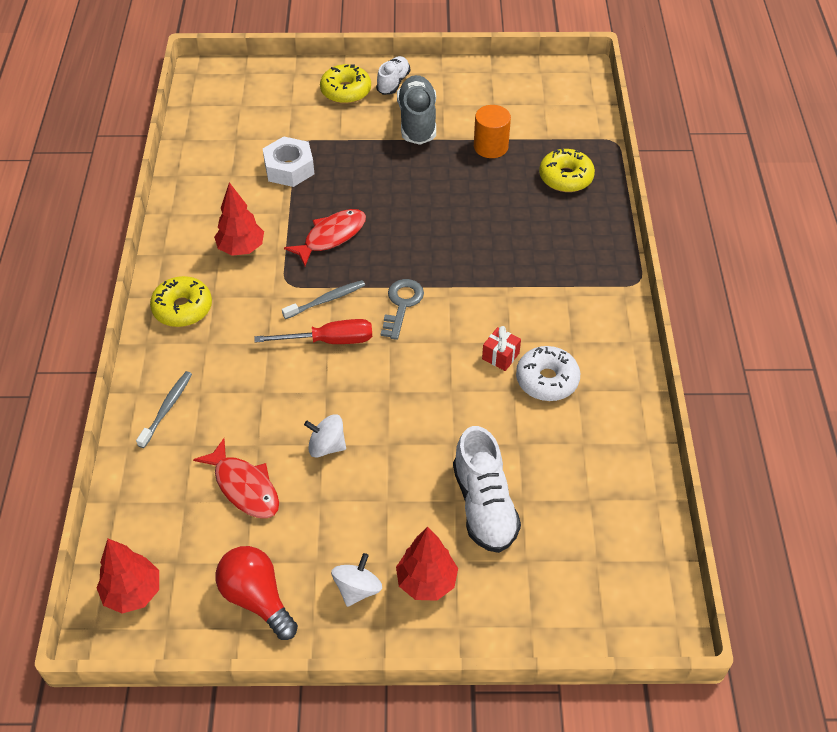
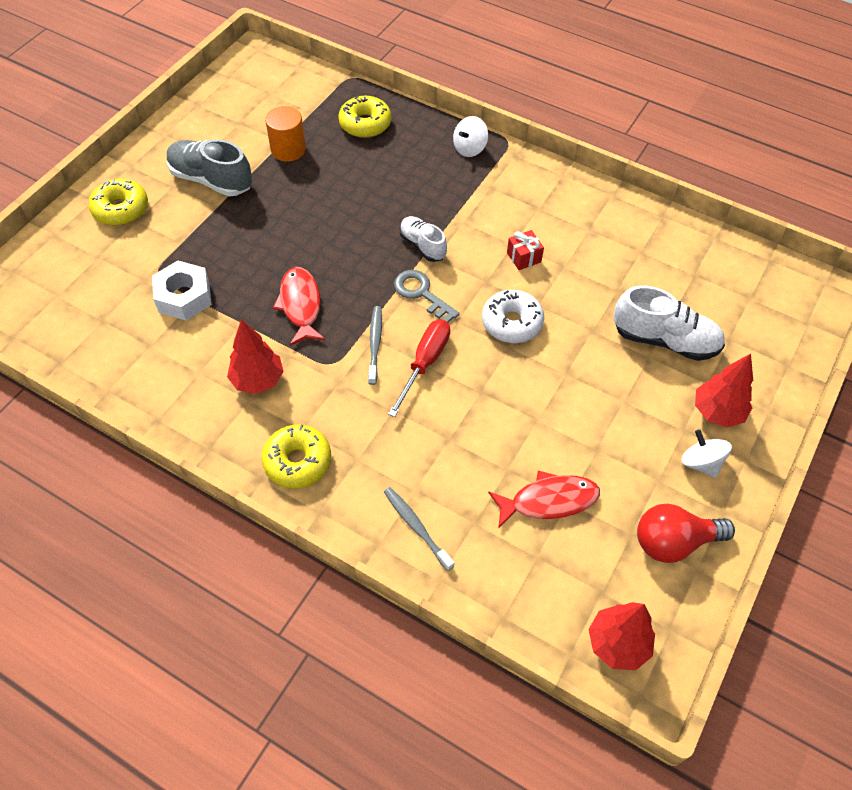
camera: 60 degrees left, 5 degrees up
(326, 446) = (542, 418): white spinning top -> white spinning top (469, 148)
(393, 83) = (144, 172): white shoe -> white shoe (422, 245)
(547, 380) = (567, 242): white donut -> white donut (512, 323)

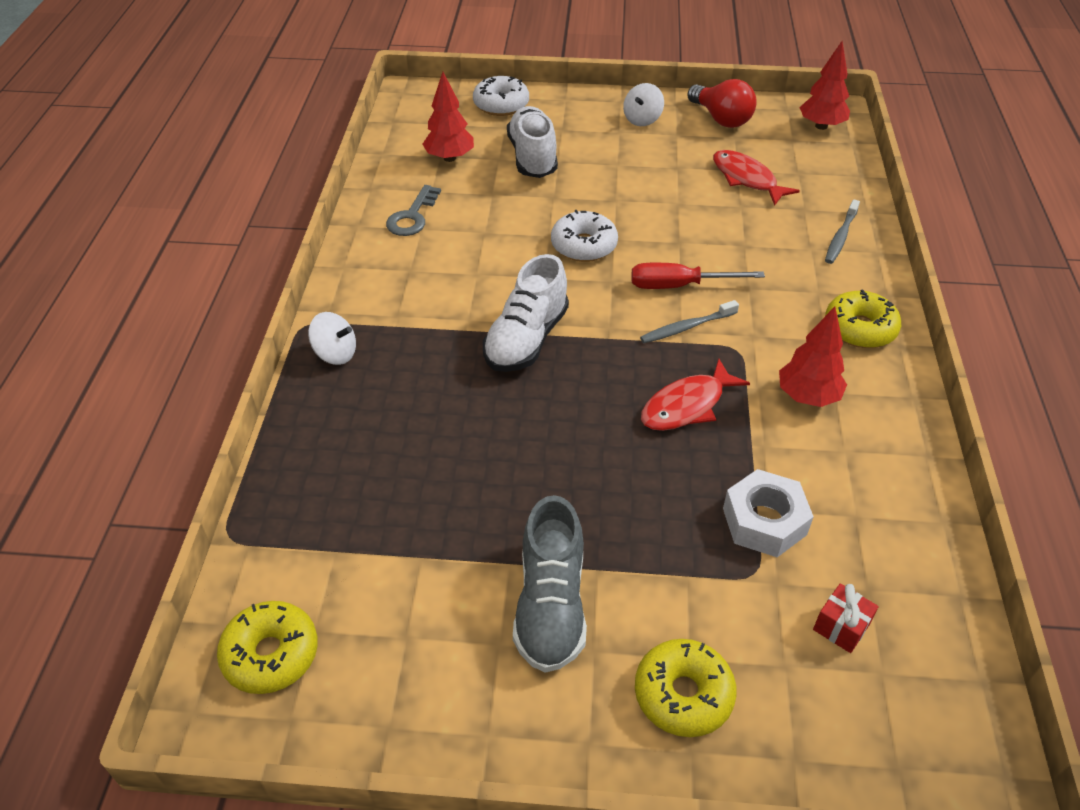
camera: 115 degrees left, 10 degrees down
(288, 149) = (434, 540): orange cylinder -> none
(365, 124) = (335, 474): yellow donut -> yellow donut (271, 654)
(422, 245) = (526, 339): white shoe -> white shoe, size x1.62
(422, 294) = (595, 316): grey key -> grey key (412, 216)
(524, 257) = (491, 261): red gift -> red gift (841, 627)
(717, 412) = (587, 120): red tree -> red tree (449, 158)
(774, 351) = (501, 105): none -> white donut

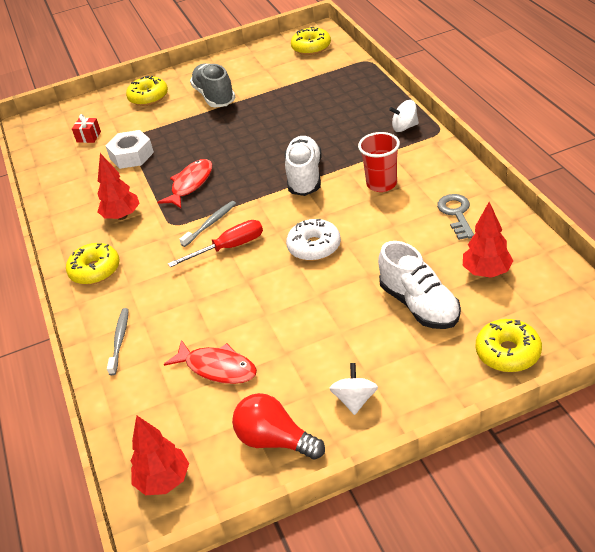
camera: 160 degrees right, 5 degrees down
(448, 284) = (381, 184): none -> red cup
(501, 105) = (508, 353): white donut -> yellow donut

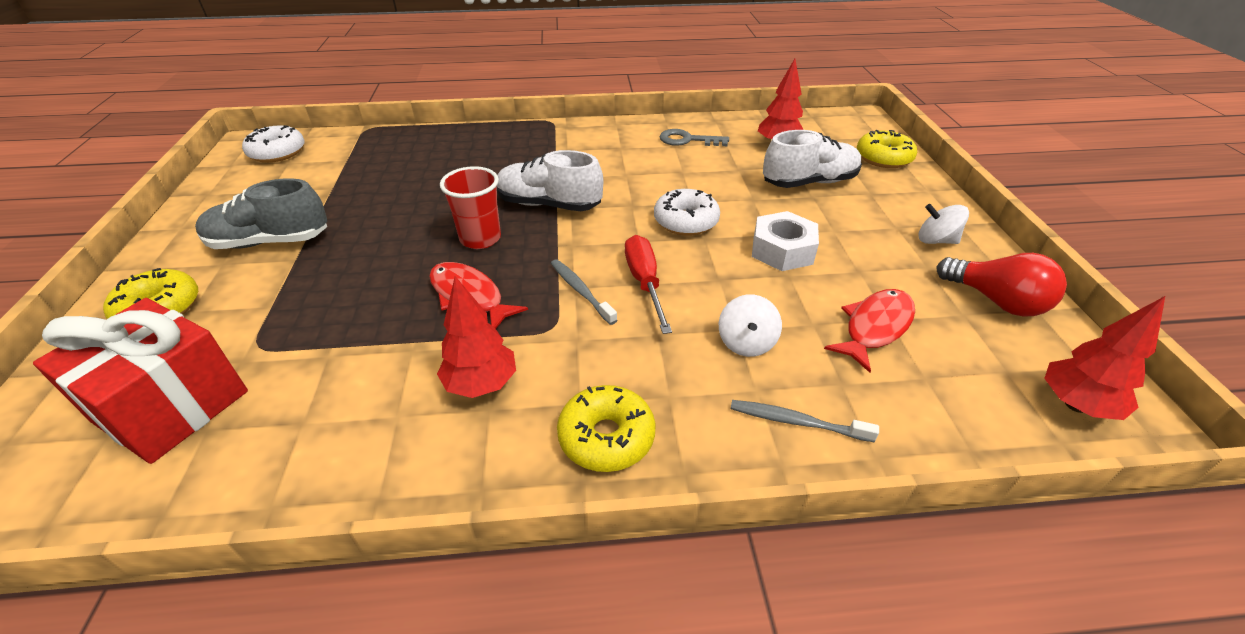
camera: 80 degrees left, 0 degrees up
(89, 137) = (172, 406): red gift -> red gift, size x2.48
(131, 155) = (314, 351): white nut -> white nut (782, 250)
(275, 440) = (996, 301): red light bulb -> red light bulb turned 90 degrees counterclockwise
(311, 47) = (277, 153): yellow donut -> white donut
(381, 184) = (608, 164): red cup -> red cup (480, 239)
(404, 127) = (523, 134): white spinning top -> white spinning top (746, 342)

